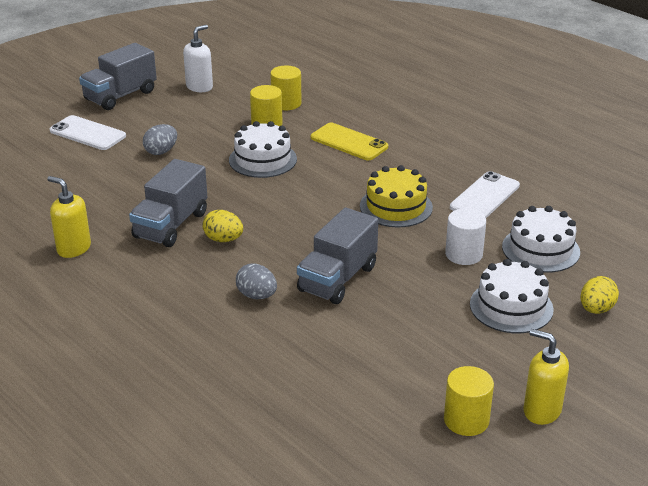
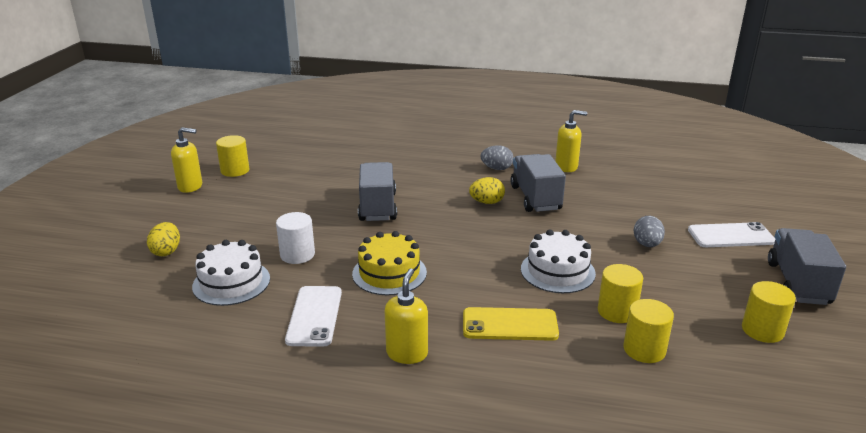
camera: 145 degrees right, 5 degrees down
(199, 87) = (762, 330): white soap dispenser -> yellow cylinder
(257, 296) = (418, 182): grey egg -> grey egg (496, 168)
(437, 151) = (407, 353): none -> yellow soap dispenser
(511, 306) = (236, 231): white cake -> none

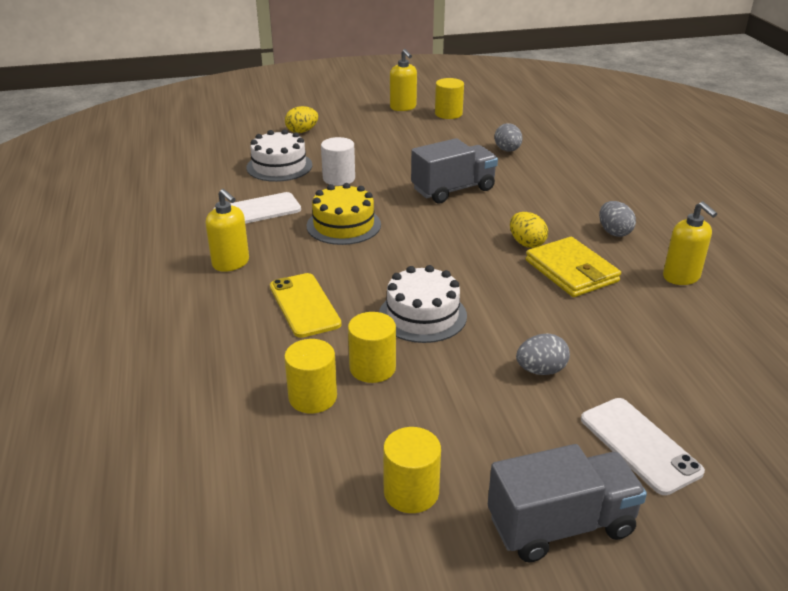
camera: 65 degrees right, 5 degrees up
(335, 167) = (507, 150): none -> grey egg
(407, 353) = (231, 263): yellow soap dispenser -> yellow soap dispenser turned 60 degrees clockwise
(535, 198) = (571, 271): grey truck -> yellow wallet

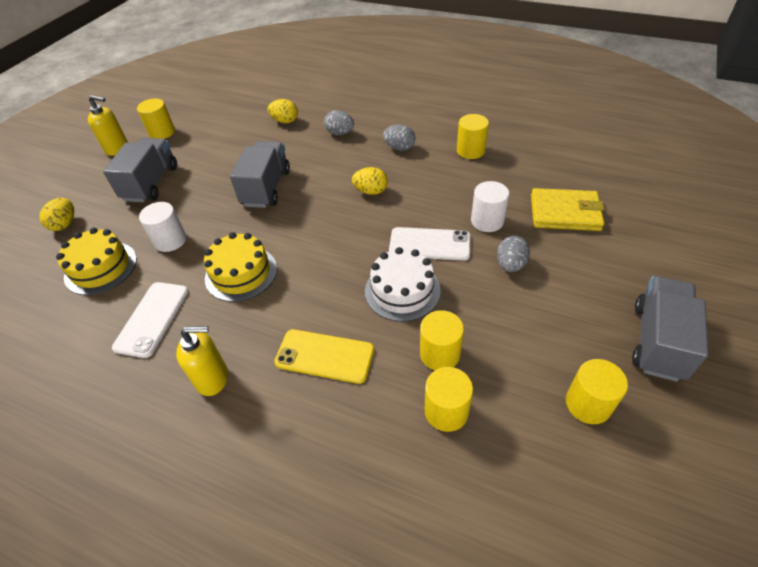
camera: 50 degrees left, 15 degrees up
(279, 166) = (101, 268): white cake -> yellow cake
(386, 140) = (151, 183): none -> grey truck
(507, 150) = (250, 134): grey egg -> grey egg (340, 133)
(552, 157) = (285, 121): none -> yellow egg
(571, 271) = (421, 190): yellow wallet -> yellow wallet (565, 213)
(585, 330) = (487, 221): none -> white cylinder
(639, 445) = (608, 263): white phone -> white phone (429, 244)
(681, 277) = (470, 151): yellow soap dispenser -> yellow cylinder

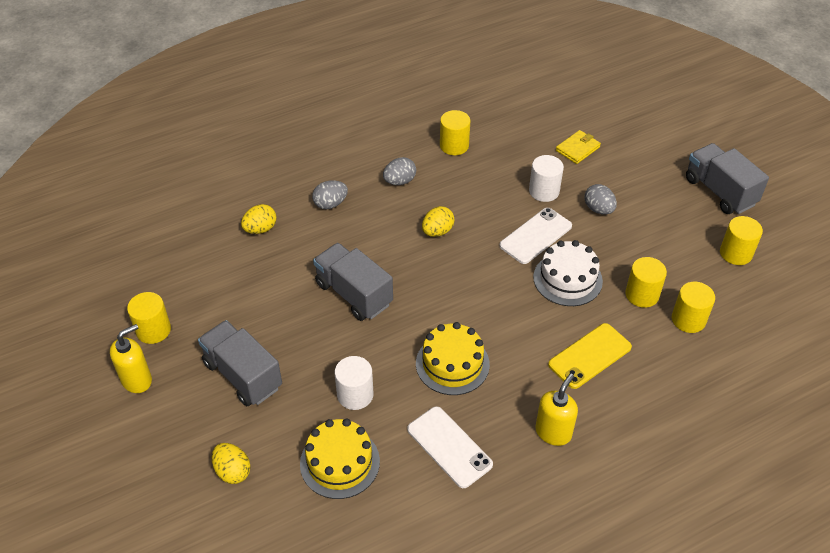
camera: 55 degrees left, 0 degrees up
(565, 213) = (577, 149): yellow wallet -> yellow wallet, size x0.63

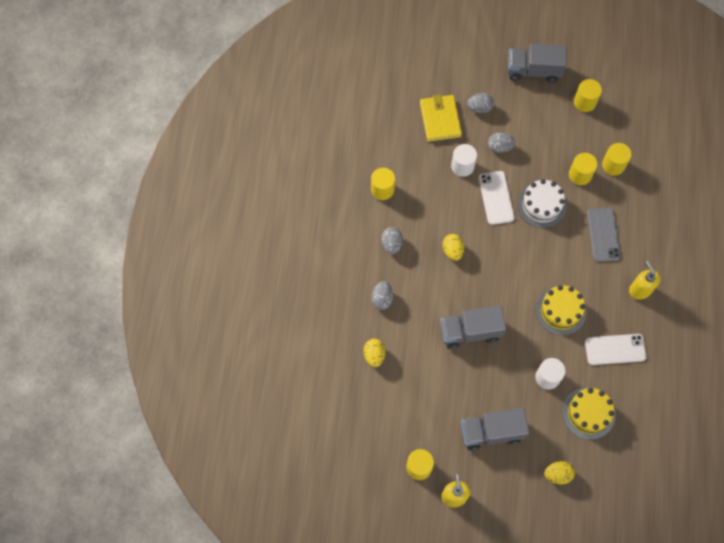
camera: 55 degrees left, 20 degrees up
(577, 149) = (440, 119): yellow wallet -> yellow wallet, size x1.58
(589, 356) = (603, 234): yellow phone -> grey phone
(625, 171) = (479, 108): none -> grey egg

